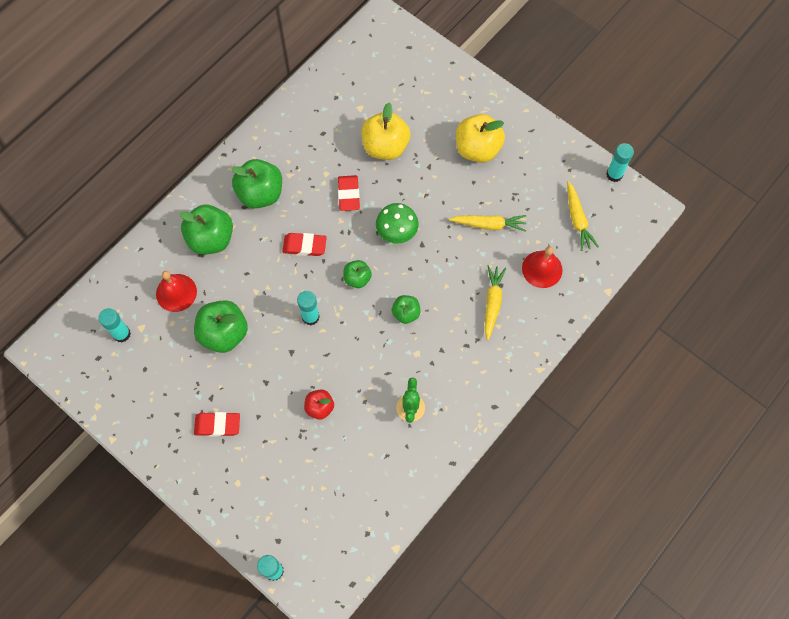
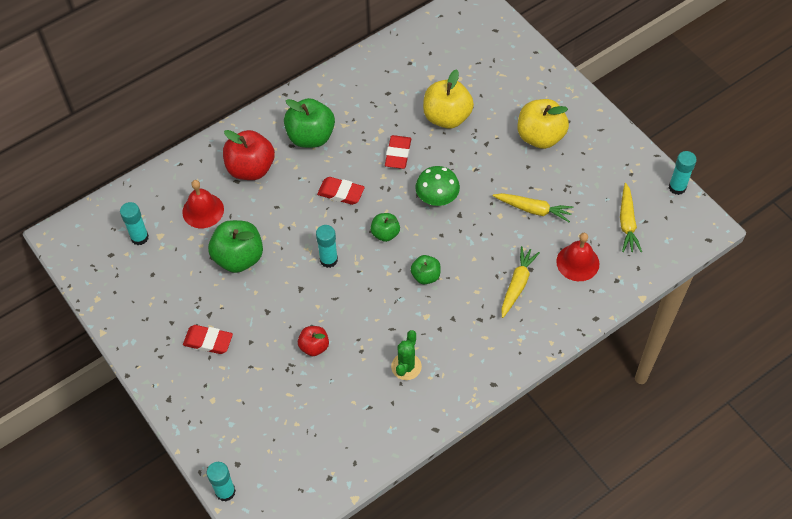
camera: 15 degrees right, 10 degrees down
(211, 239) = (251, 168): green apple -> red apple

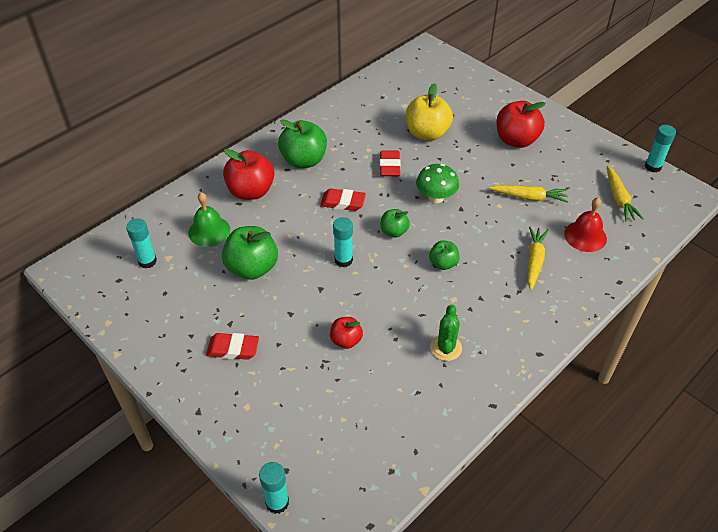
camera: 10 degrees left, 10 degrees down
(203, 210) = (209, 231): red bell -> green bell
(540, 136) = (516, 140): yellow apple -> red apple

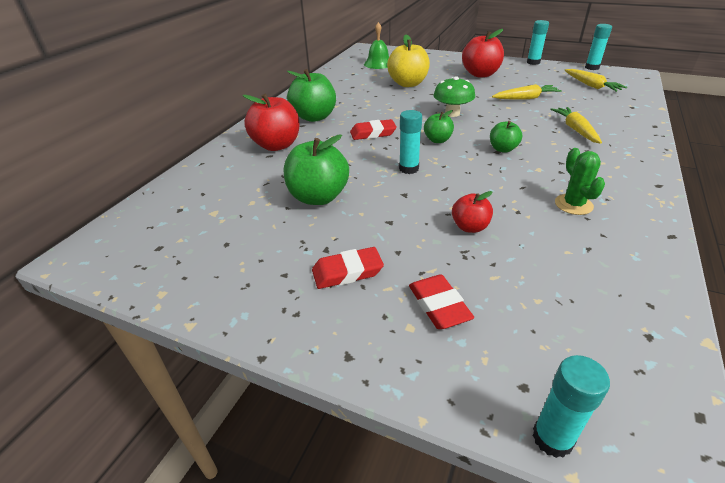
camera: 20 degrees left, 10 degrees down
(147, 261) = (189, 222): turquoise glue stick -> turquoise glue stick (533, 62)
(209, 231) = (250, 181): green bell -> green bell (378, 63)
(389, 166) = (394, 105): red eraser -> red eraser (439, 305)
(585, 236) = (594, 108): red bell -> none

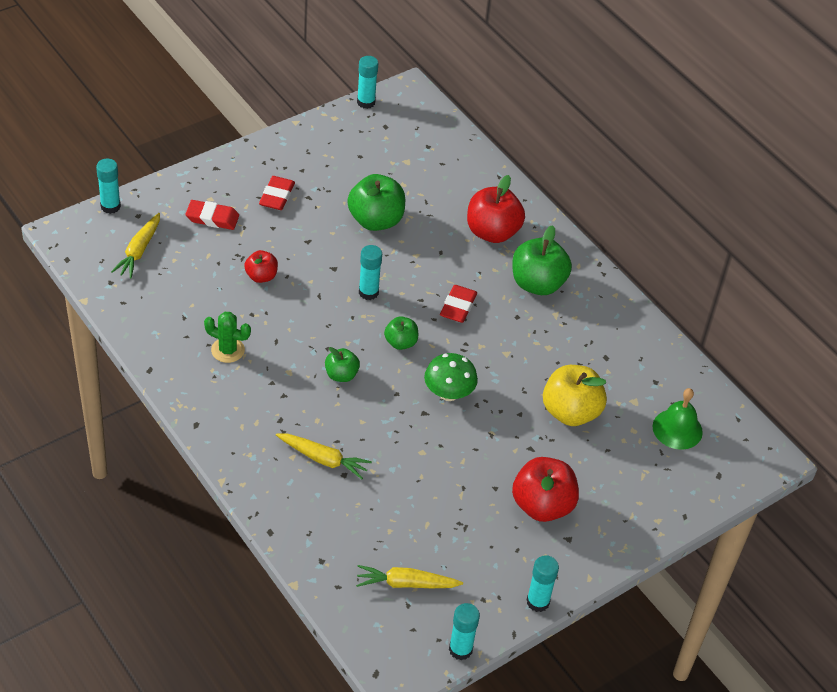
camera: 115 degrees right, 10 degrees up
(114, 280) = (366, 102): none -> turquoise glue stick
(525, 98) = (429, 486): yellow carrot -> yellow carrot (139, 251)

